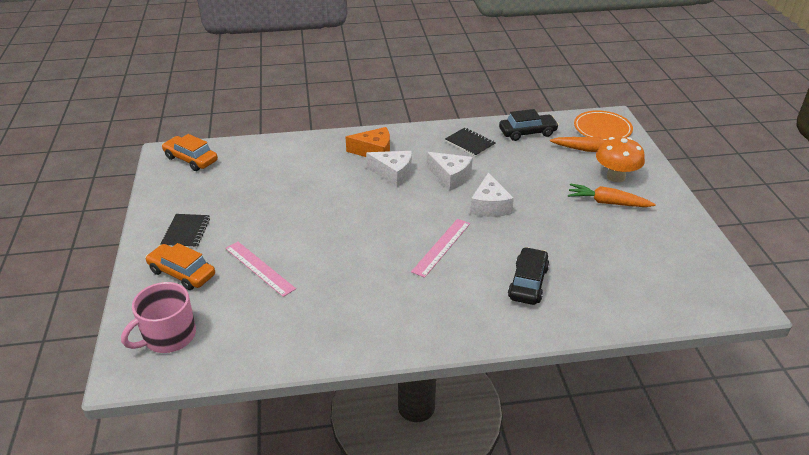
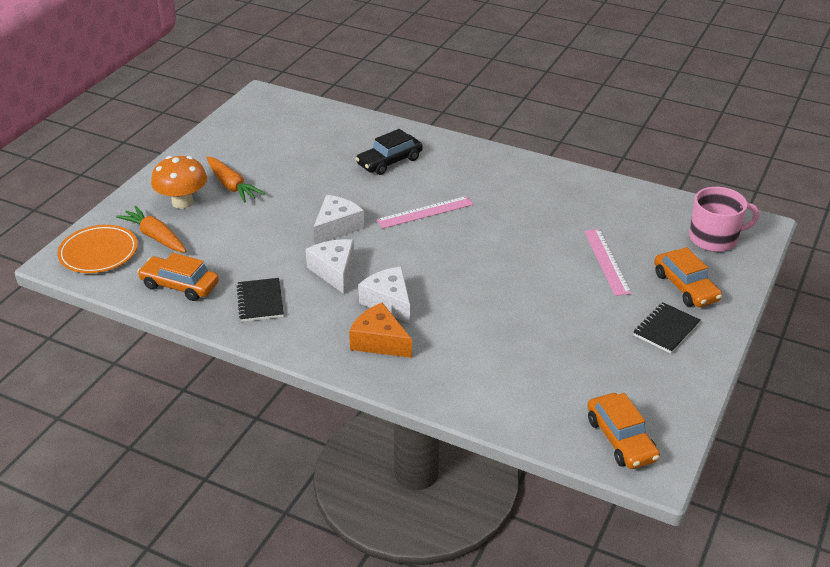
camera: 145 degrees left, 0 degrees up
(527, 133) = (180, 285): black car -> orange car

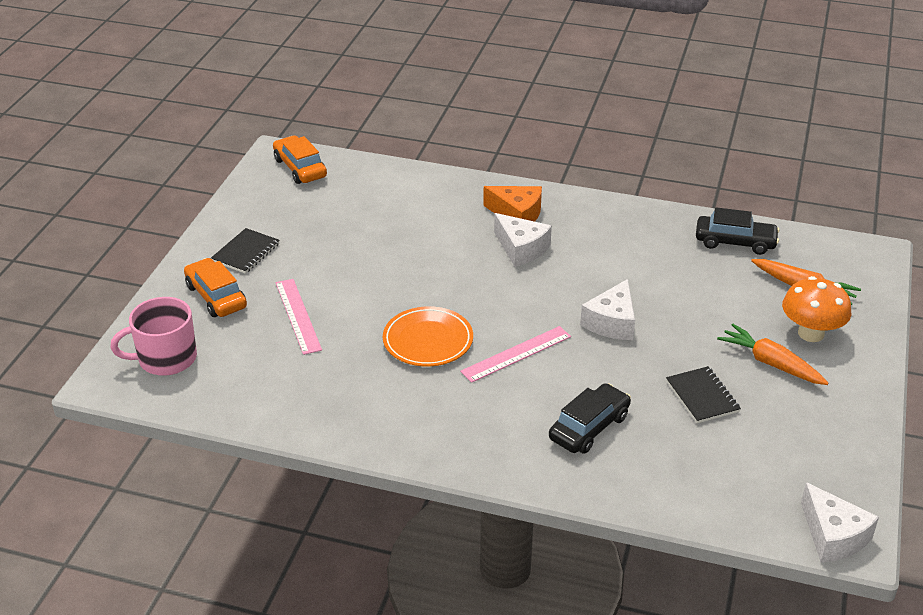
camera: 170 degrees right, 0 degrees up
(98, 253) = (846, 264): orange plate -> orange plate (428, 341)
(180, 285) = (735, 242): orange car -> black car
(260, 301) = (646, 236): black notebook -> black notebook (702, 396)
(334, 271) = (589, 272): white cheese -> white cheese (833, 536)

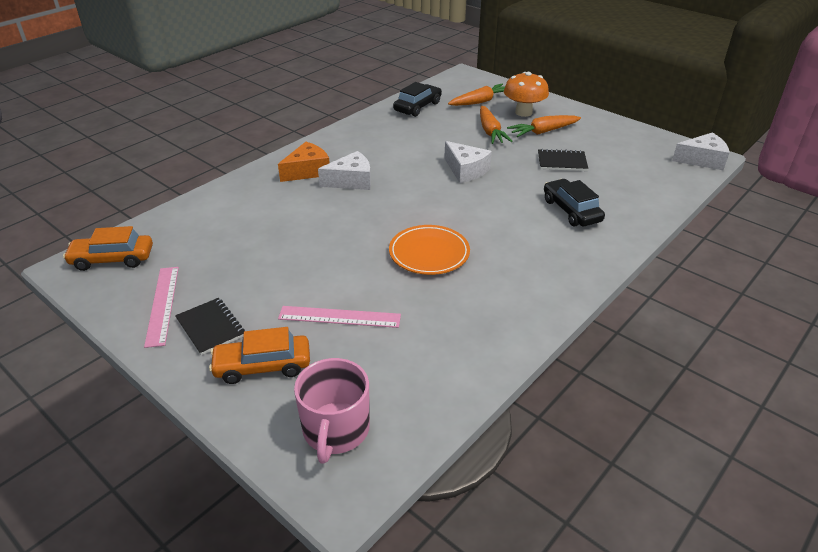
camera: 65 degrees left, 0 degrees up
(516, 354) = (473, 217): pink ruler -> pink ruler (162, 305)
(727, 317) = (490, 131): none -> orange carrot

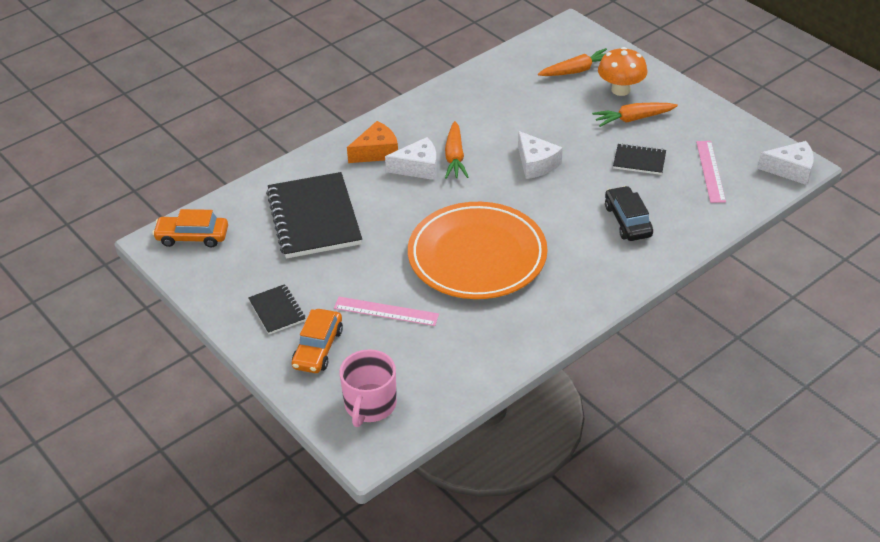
camera: 10 degrees right, 5 degrees up
(162, 305) = (237, 286): pink ruler -> pink ruler (710, 171)
(248, 231) = (314, 218): none -> black notebook
(263, 366) = (318, 348): orange car -> orange car turned 75 degrees counterclockwise
(417, 107) = (505, 73): black car -> none
(429, 253) = (477, 256): orange plate -> orange plate, size x1.85
(490, 131) = (576, 114): orange carrot -> orange carrot (454, 157)

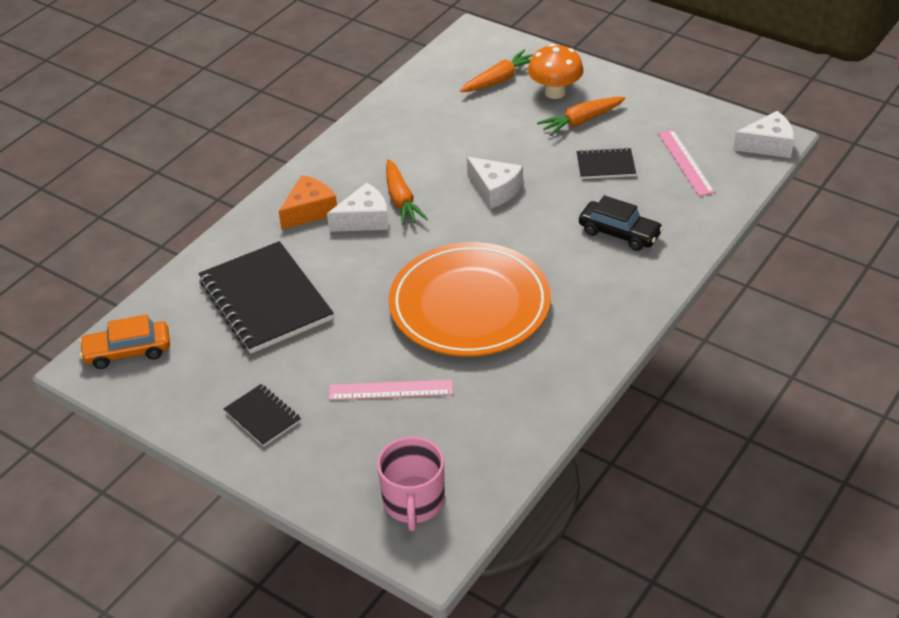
camera: 15 degrees left, 0 degrees up
(318, 348) = (328, 450): orange car -> none
(628, 221) = (619, 233): black car -> black car turned 150 degrees clockwise

